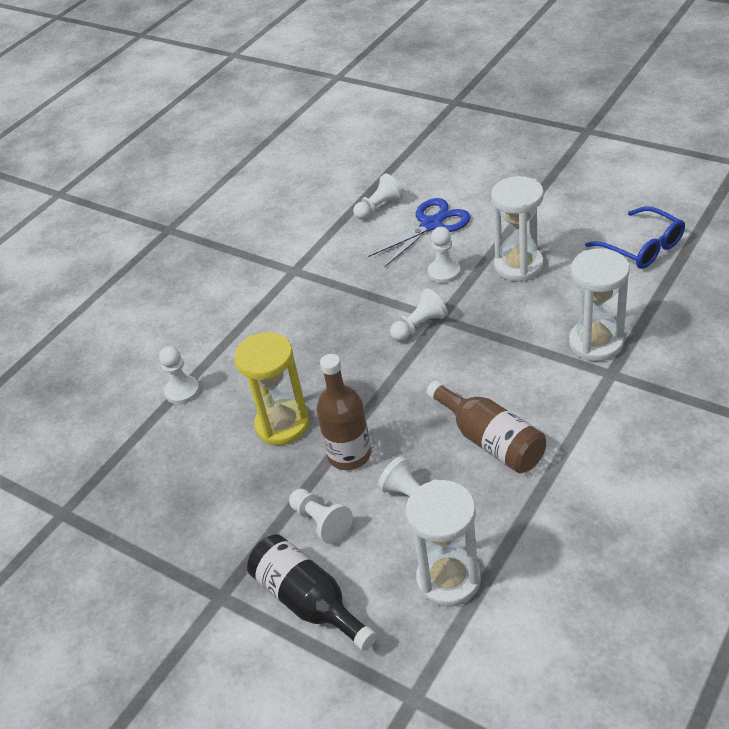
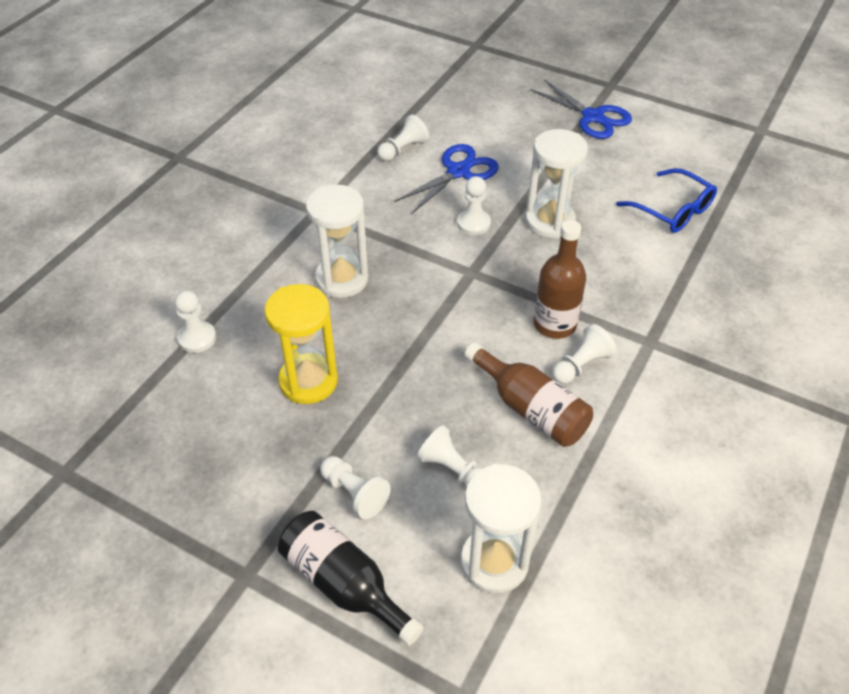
camera: 10 degrees left, 5 degrees up
(349, 454) = (382, 418): brown bottle -> brown bottle (554, 324)
(419, 326) = (450, 280): white pawn -> white pawn (581, 365)
(567, 163) = (593, 117): none -> blue scissors
(596, 343) = (632, 308): white hourglass -> white hourglass (342, 279)

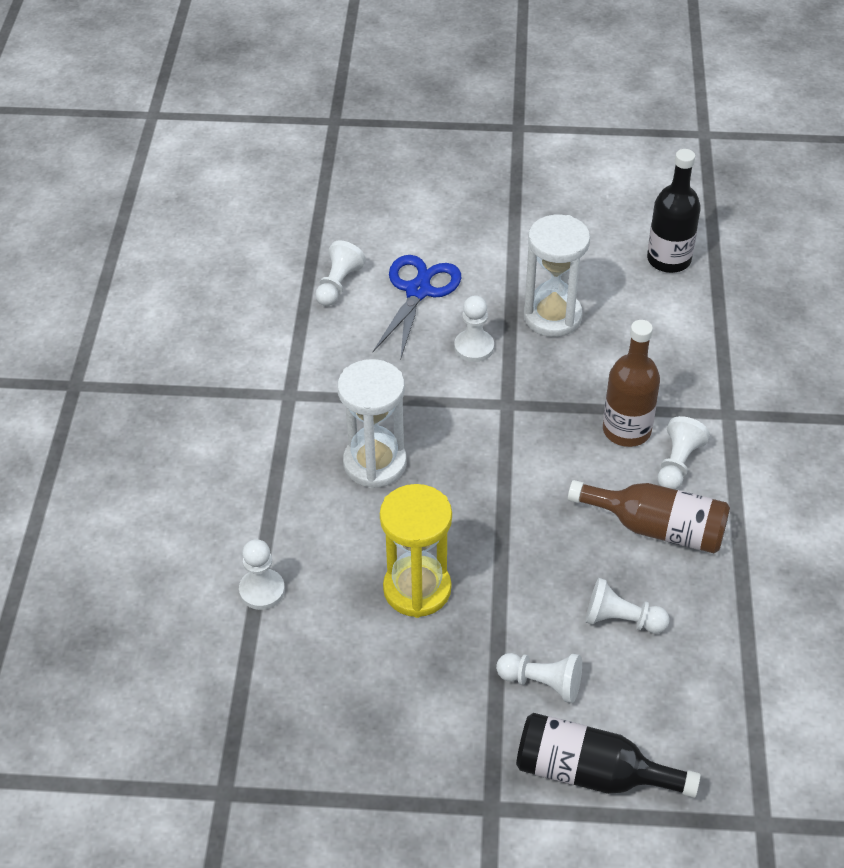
camera: 25 degrees left, 0 degrees up
(494, 562) = (715, 691): white hourglass -> none
(593, 117) = (523, 174): blue scissors -> none
(673, 210) = (669, 259): blue glasses -> black bottle

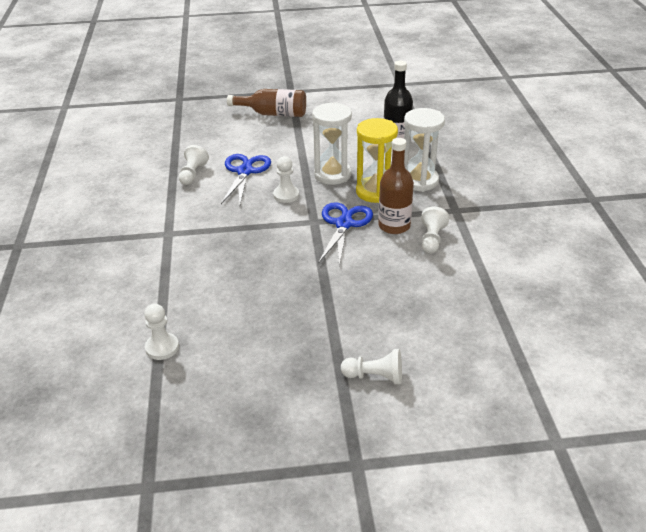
camera: 10 degrees left, 10 degrees down
(375, 463) = (232, 263): white hourglass -> white hourglass (419, 181)
(417, 589) = (274, 331): yellow hourglass -> yellow hourglass (375, 192)
(551, 415) = (344, 224): none -> blue scissors
(591, 773) = (424, 429): black bottle -> none
(621, 620) = (420, 330): white pawn -> none
(657, 528) = (429, 275): brown bottle -> brown bottle (273, 114)

